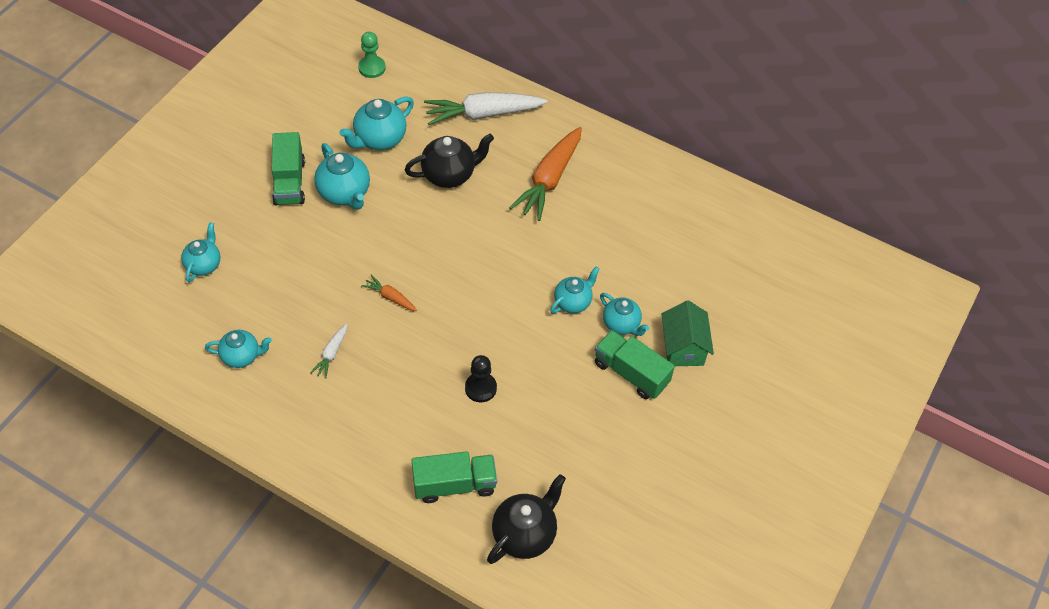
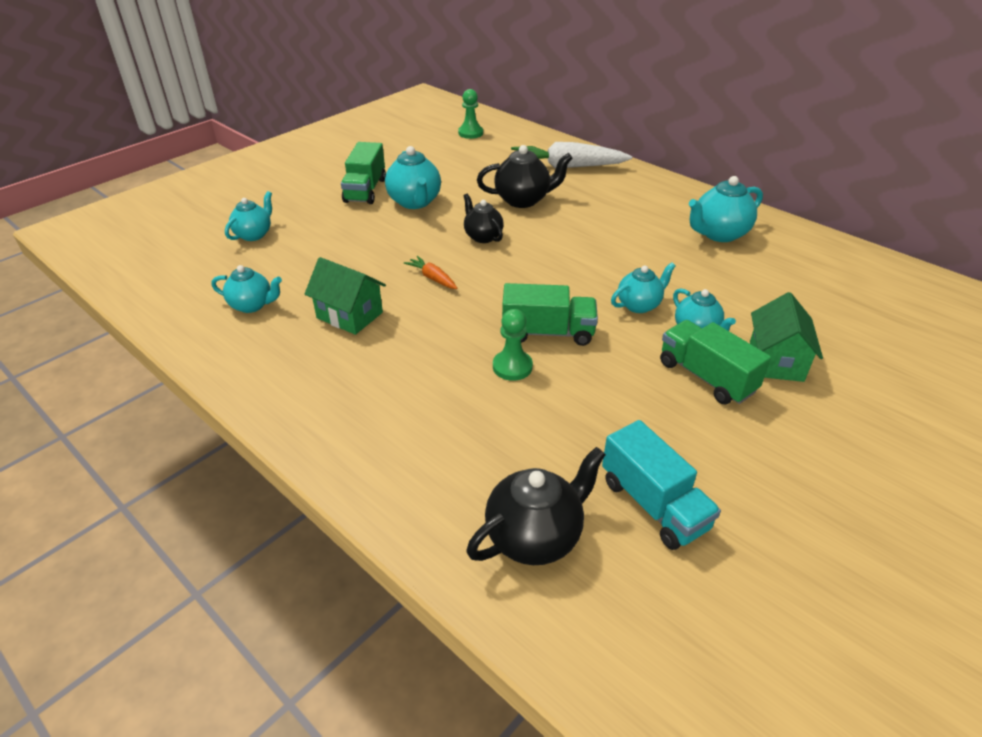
camera: 15 degrees right, 15 degrees down
(331, 354) = (349, 315): white carrot -> green house
(379, 139) = (462, 173): turquoise teapot -> turquoise teapot (719, 234)
(422, 234) = (483, 237): none -> black teapot
(454, 485) = (451, 461): green truck -> green truck (548, 332)
(480, 388) = (512, 367): black pawn -> green pawn
(549, 180) = (625, 213): orange carrot -> none
(600, 495) = (653, 504): none -> turquoise truck

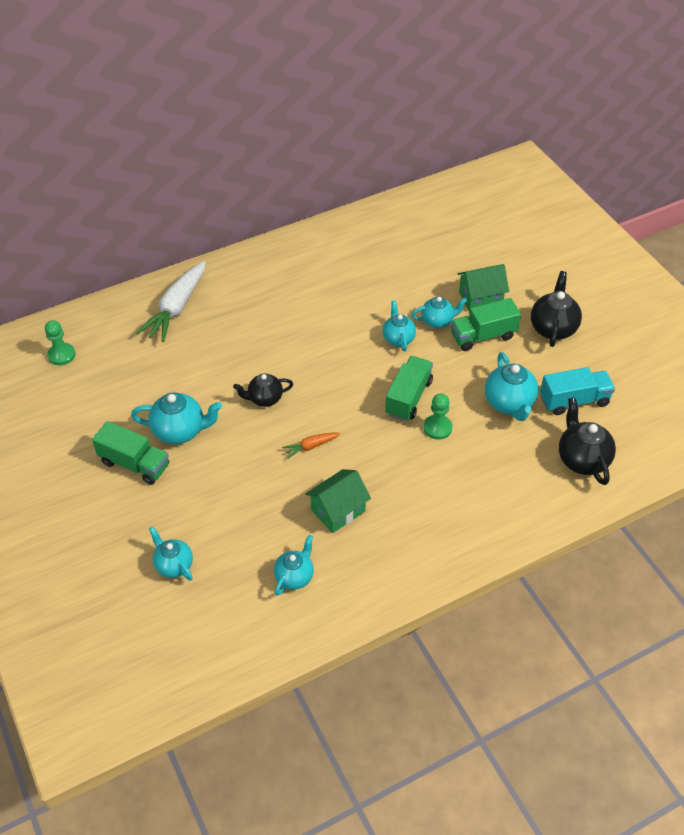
camera: 70 degrees left, 10 degrees up
(523, 200) = (219, 355): black teapot -> black teapot (553, 328)
(719, 234) = (332, 261): turquoise teapot -> turquoise teapot (509, 403)
(776, 361) = (480, 298): green house -> green house turned 45 degrees counterclockwise

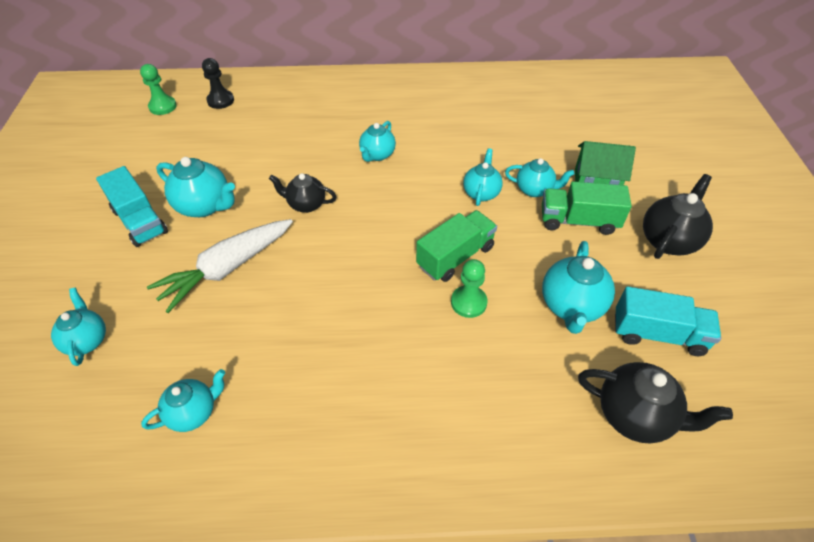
camera: 25 degrees right, 0 degrees up
(113, 330) = (220, 100): none -> black pawn
(135, 464) = (140, 221): green truck -> turquoise truck
(176, 308) = (288, 99): white carrot -> white carrot (227, 269)
(294, 334) = (377, 155): none -> turquoise teapot
(310, 446) = (317, 269): orange carrot -> none
(338, 510) = (296, 353): green house -> none
(582, 459) = (635, 415): black teapot -> black teapot turned 105 degrees clockwise

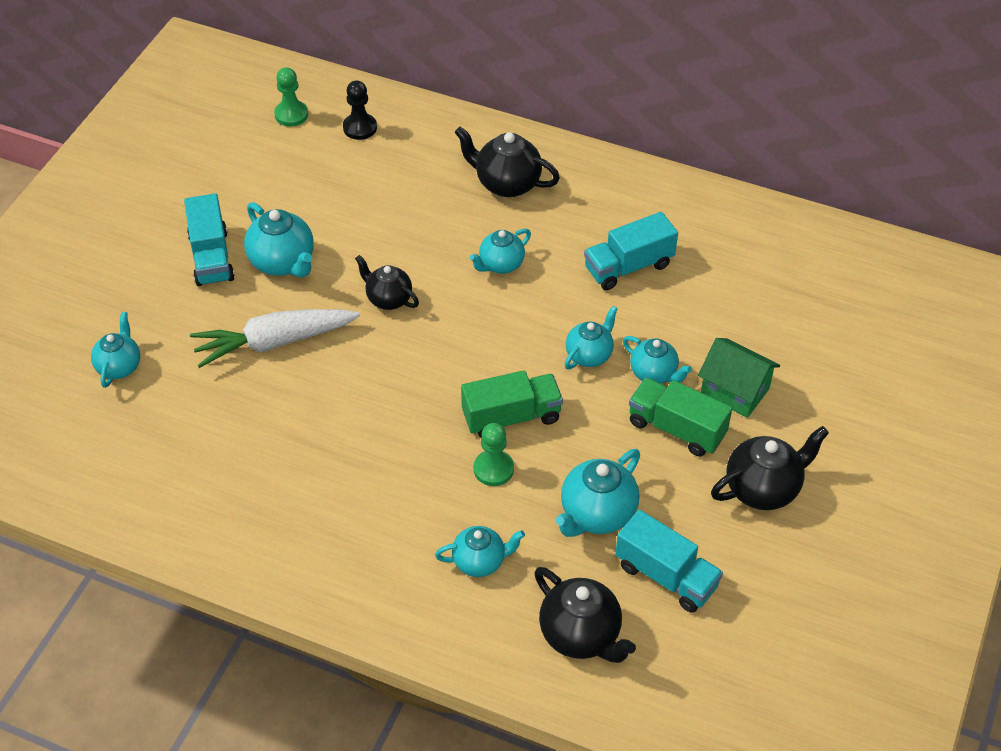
camera: 25 degrees right, 0 degrees up
(193, 412) = (185, 469): turquoise teapot -> turquoise teapot (480, 561)
(348, 104) = (507, 184): none -> black teapot
(466, 129) = (628, 267): none -> turquoise truck

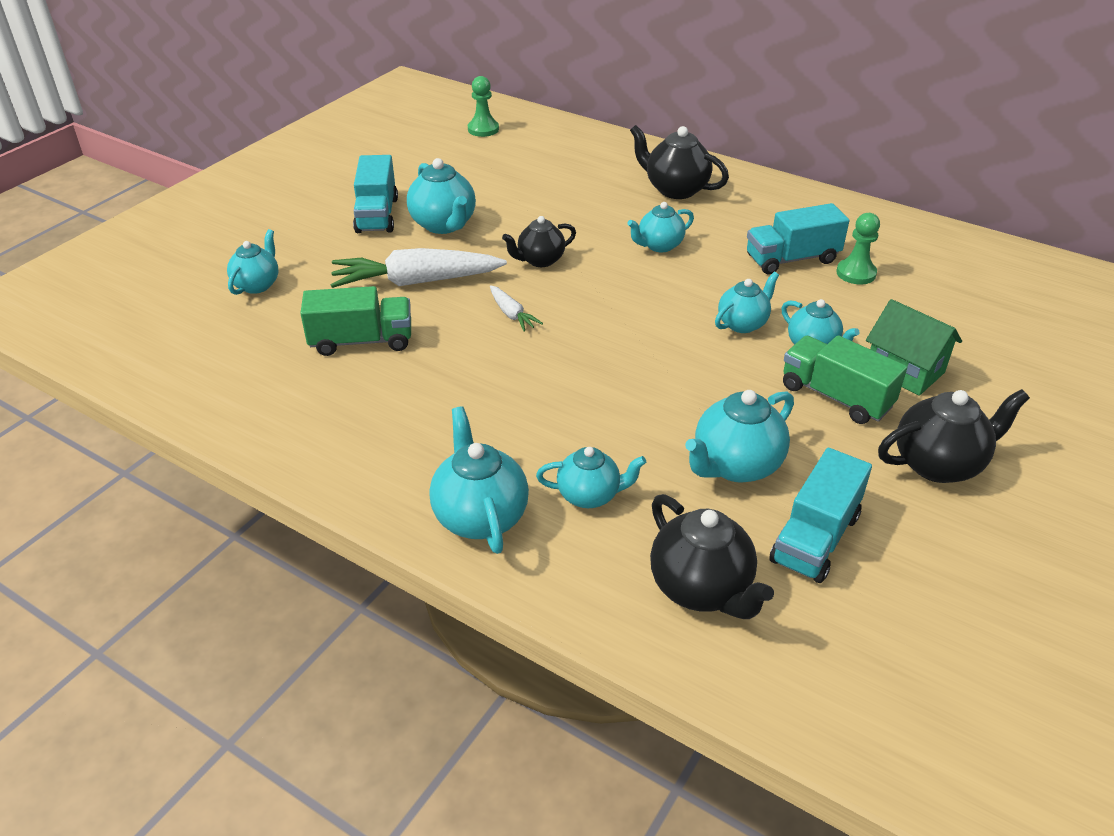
camera: 10 degrees right, 10 degrees down
(360, 128) = (543, 142): black pawn -> none
(375, 372) = (512, 314): none -> white carrot
(388, 299) = (540, 260): black teapot -> black teapot turned 75 degrees counterclockwise
(393, 595) = (480, 516): none -> turquoise teapot
(493, 469) = (622, 410): green pawn -> green pawn (856, 273)
(511, 417) = (650, 367): green truck -> green truck (361, 341)
(666, 576) = (815, 538): turquoise truck -> turquoise truck turned 75 degrees clockwise

